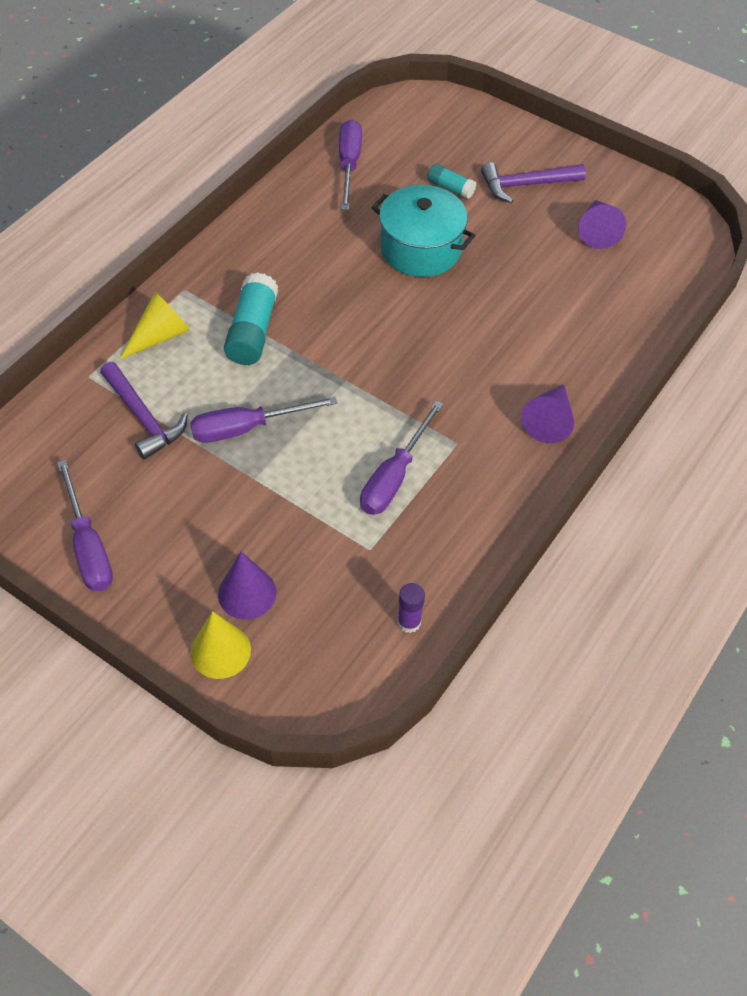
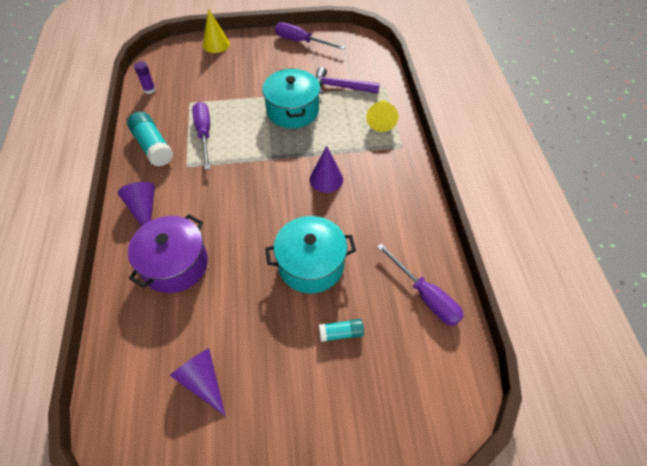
camera: 140 degrees right, 0 degrees up
(247, 428) = (292, 110): purple screwdriver -> turquoise pot
(247, 593) = (225, 62): purple cone -> purple cone (326, 179)
(252, 331) = (343, 150): turquoise glue stick -> turquoise glue stick (153, 146)
(526, 185) = (291, 385): purple hammer -> none
(555, 336) = (175, 264): none -> purple pot

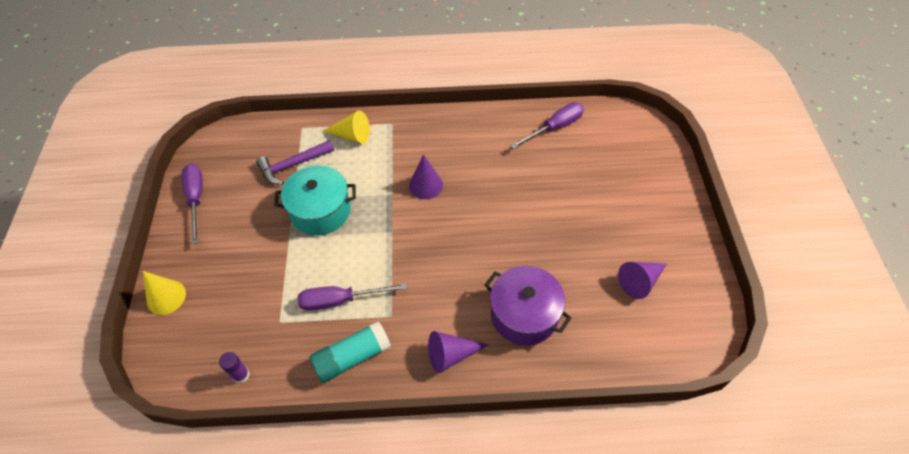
camera: 85 degrees left, 0 degrees up
(301, 41) = (196, 199): purple screwdriver -> purple screwdriver turned 135 degrees clockwise
(311, 265) = (525, 201): turquoise pot -> none
(340, 87) = (293, 165): purple hammer -> purple hammer turned 45 degrees clockwise
(341, 333) = (590, 184): turquoise glue stick -> none

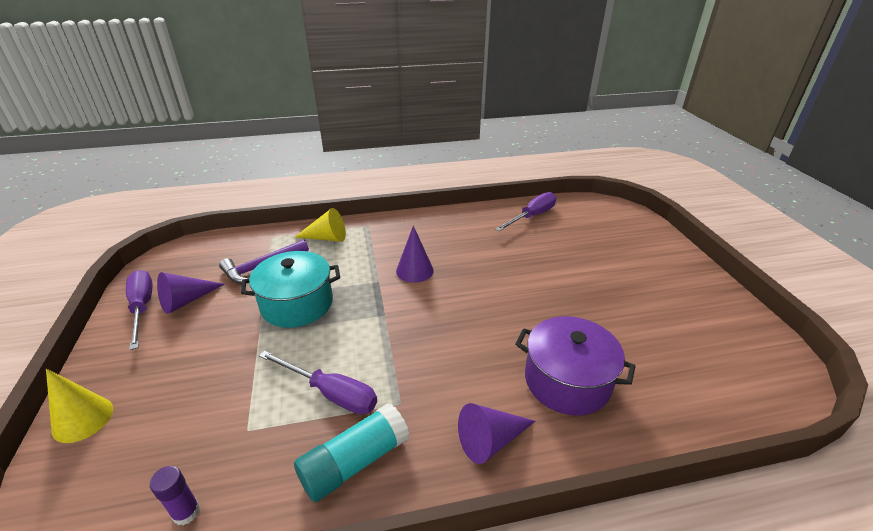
camera: 10 degrees left, 20 degrees down
(340, 300) = (330, 393): purple screwdriver -> purple screwdriver turned 135 degrees counterclockwise
(640, 281) = (682, 332): purple cone -> purple cone (186, 301)

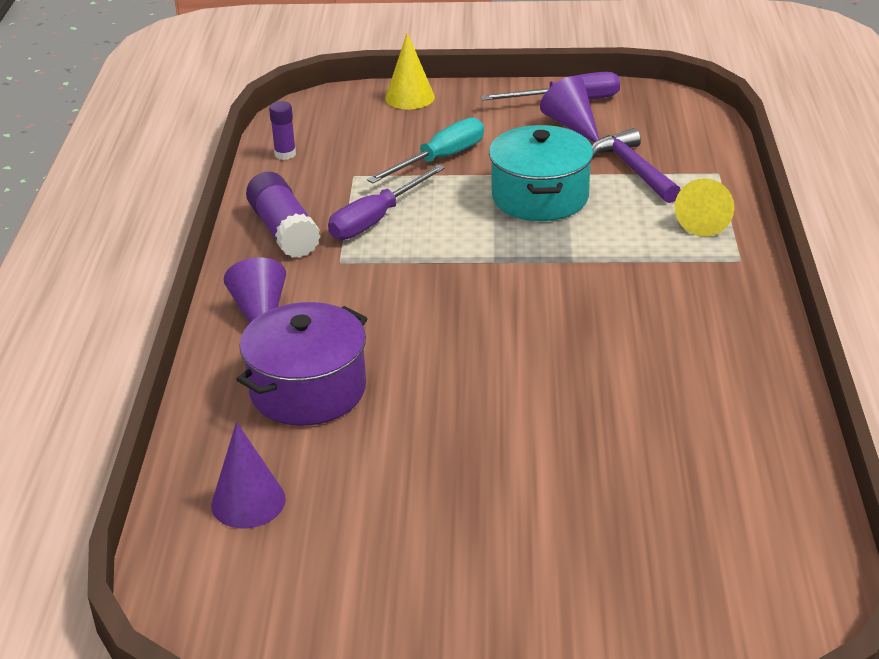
camera: 105 degrees right, 0 degrees up
(227, 370) = (440, 159): none -> turquoise screwdriver
(355, 462) = (284, 231): turquoise glue stick -> purple glue stick
(414, 270) = (590, 295): purple cone -> purple cone (248, 502)
(532, 216) = (754, 468): purple screwdriver -> none

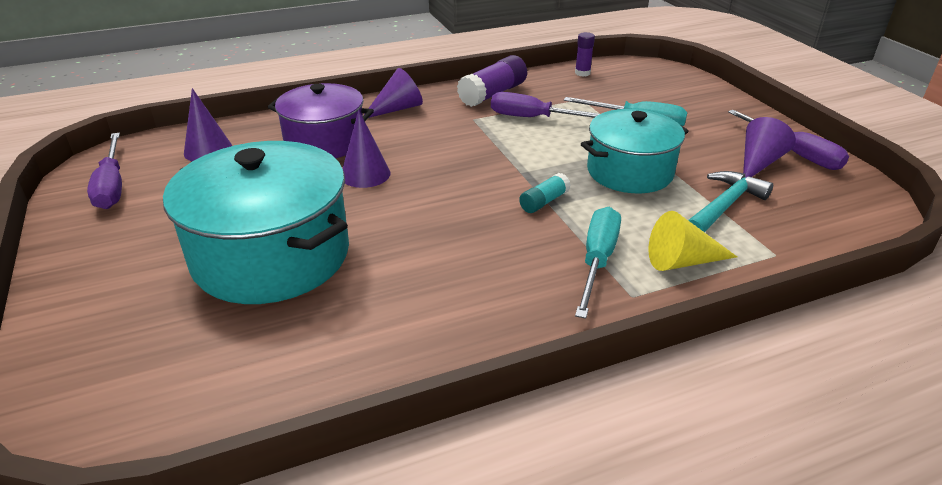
camera: 65 degrees right, 0 degrees up
(289, 607) = (112, 186): none -> purple screwdriver
(410, 97) = (708, 93): yellow cone -> none
(421, 370) = (365, 174): none -> purple cone
(560, 468) = (271, 255): none -> turquoise pot
(563, 263) = (544, 202): none -> turquoise glue stick
(633, 169) = (724, 206): purple hammer -> turquoise hammer
(681, 262) = (597, 261): none -> turquoise screwdriver

